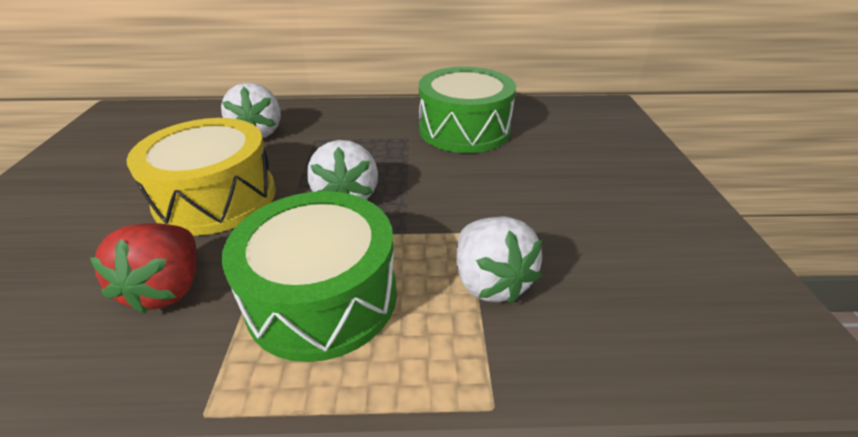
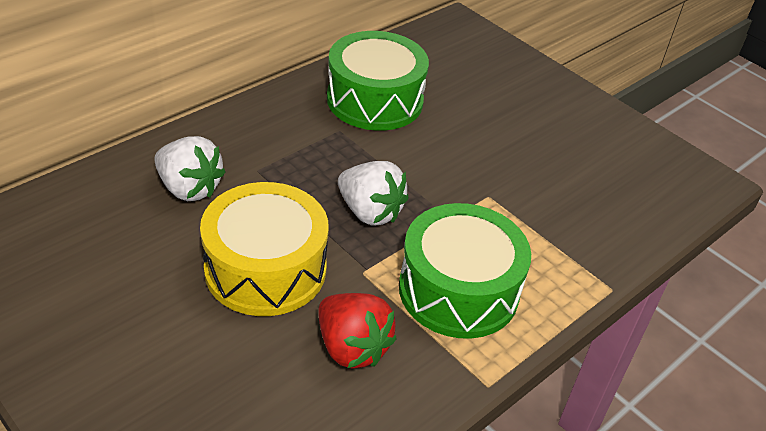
camera: 45 degrees left, 5 degrees up
(490, 281) = (538, 223): white strawberry -> none

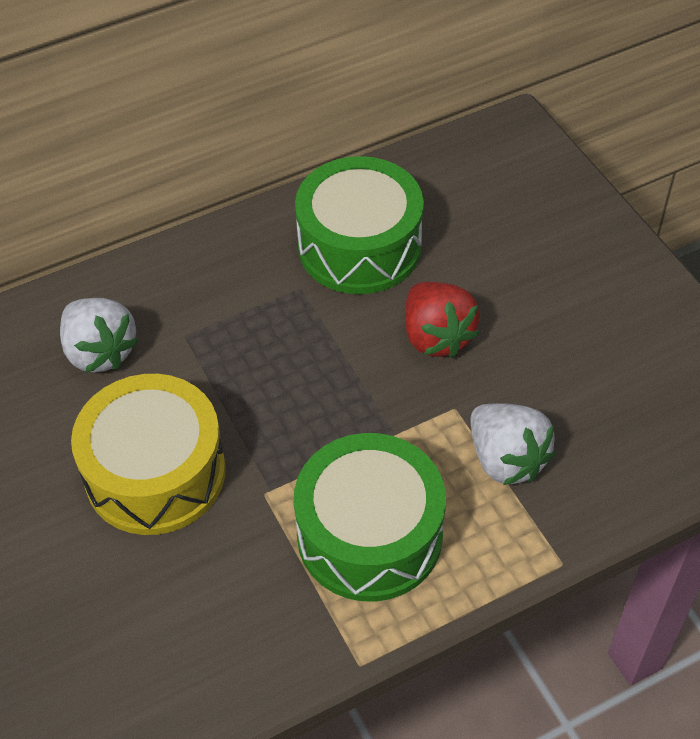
camera: 20 degrees right, 10 degrees up
(352, 347) = (221, 589): red strawberry -> red strawberry (436, 337)
(370, 212) = (299, 412): white strawberry -> white strawberry (506, 459)

